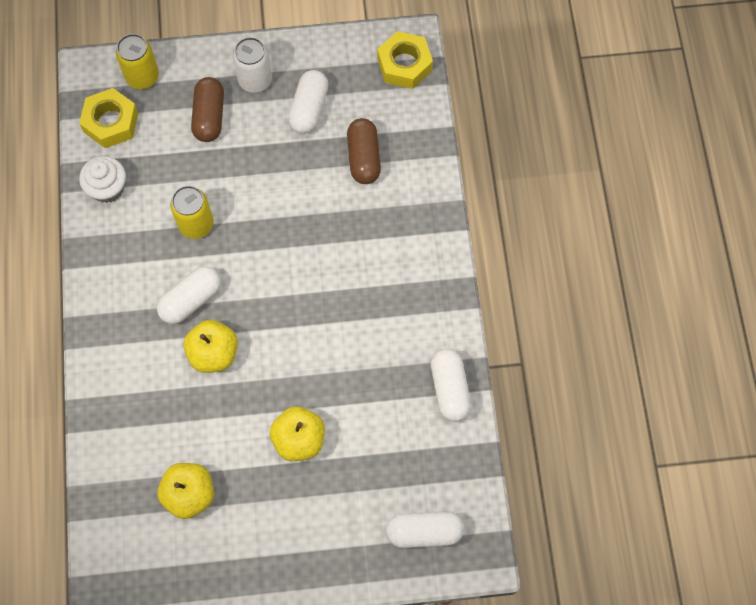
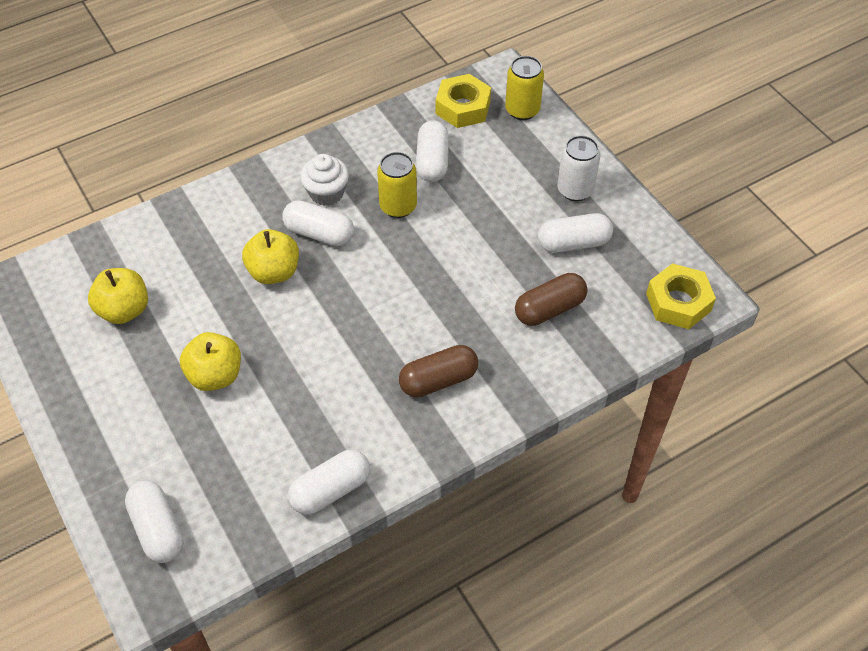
camera: 65 degrees right, 15 degrees down
(107, 188) = (397, 131): white cupcake -> white cupcake (326, 193)
(160, 175) = (432, 161): none -> white capsule
(209, 116) = (514, 172): brown capsule -> brown capsule (438, 380)

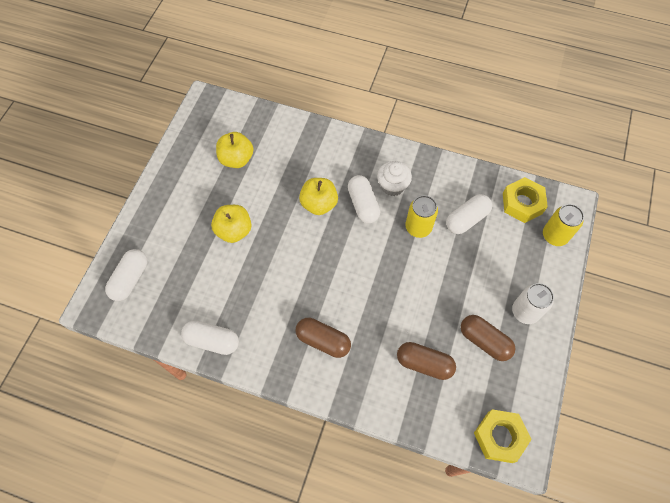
camera: 50 degrees right, 10 degrees up
(573, 243) = (484, 341): white capsule -> brown capsule

